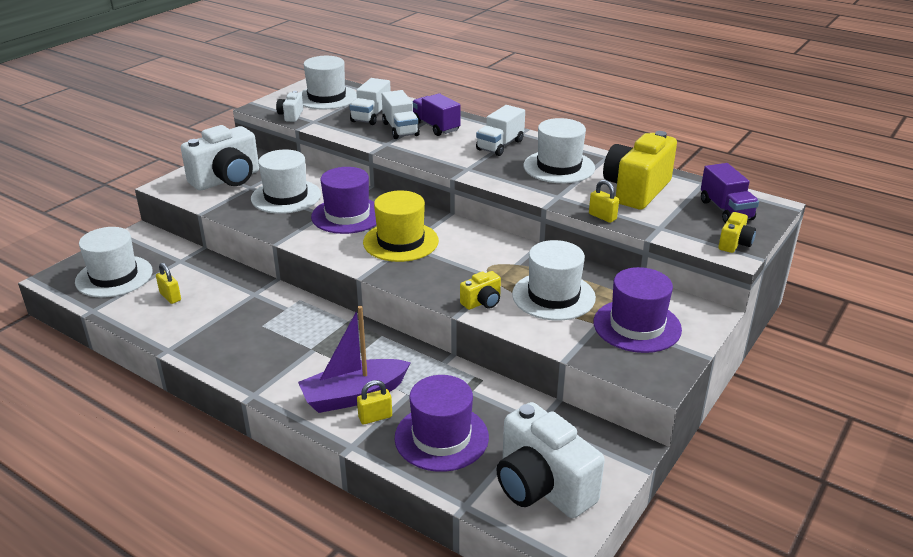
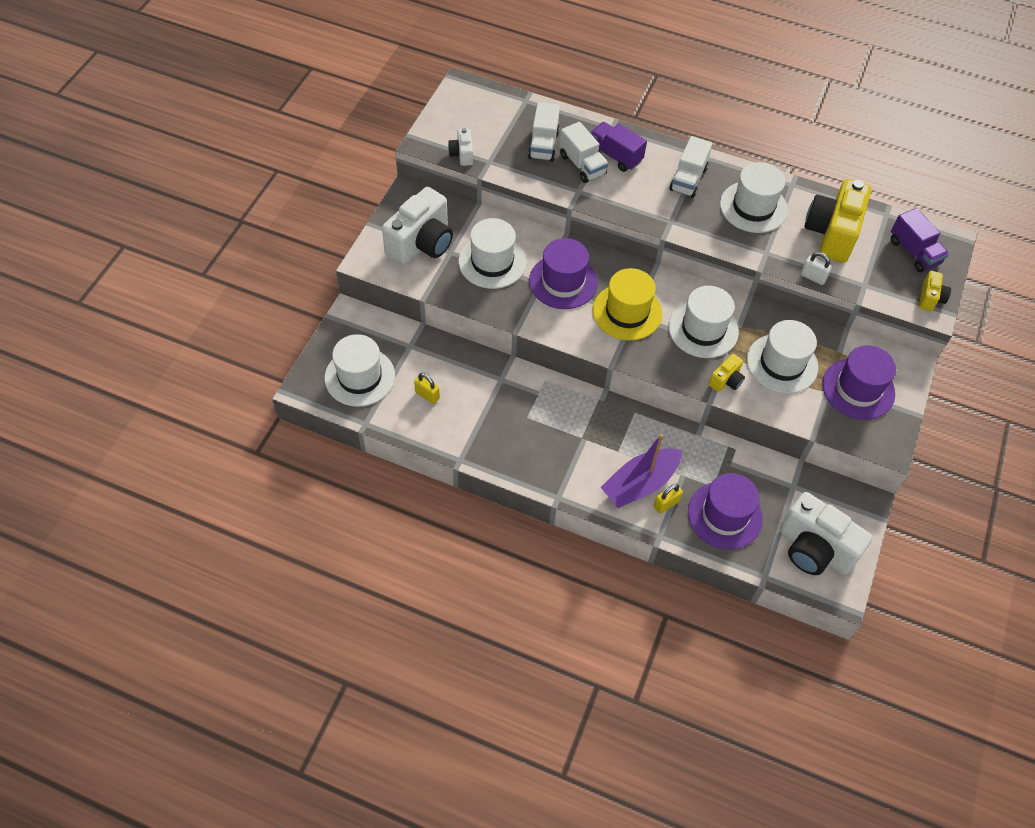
camera: 15 degrees left, 25 degrees up
(327, 97) = (483, 116): white hat -> white hat (703, 329)
(602, 217) = (813, 277): yellow padlock -> white padlock

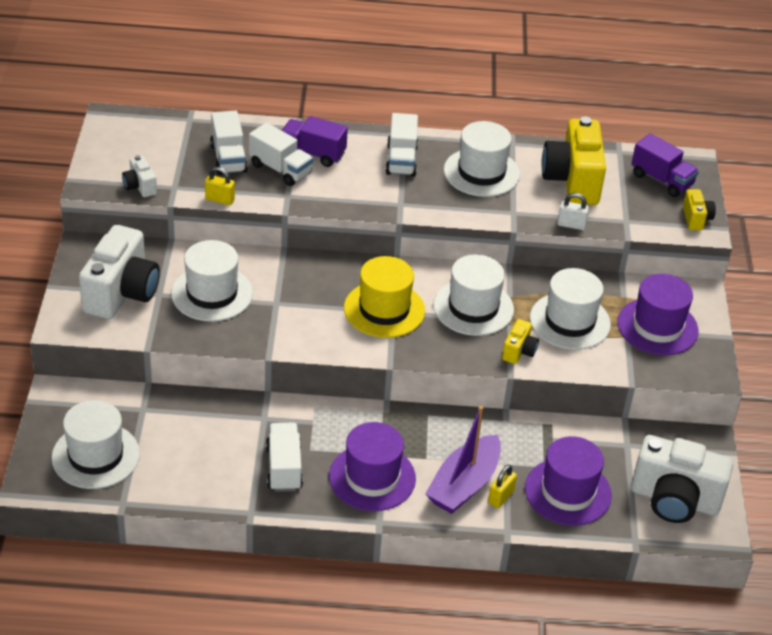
camera: 20 degrees left, 15 degrees down
(427, 395) = (184, 455): yellow padlock -> yellow padlock (220, 199)
(500, 428) = (284, 468): none -> white truck
(563, 282) = (301, 296): purple hat -> purple hat (372, 477)

